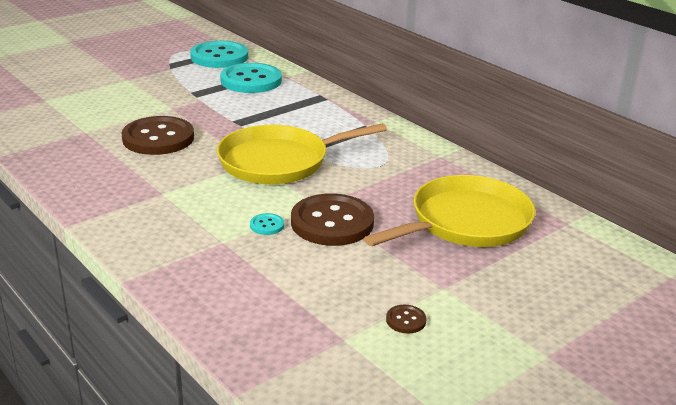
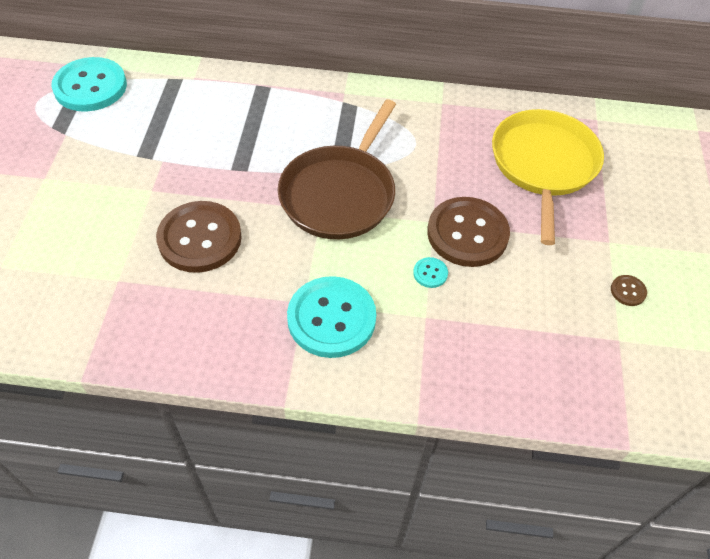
camera: 45 degrees left, 25 degrees up
(251, 80) = (170, 103): turquoise button -> turquoise button (331, 318)
(279, 161) = (340, 193): yellow pan -> brown pan

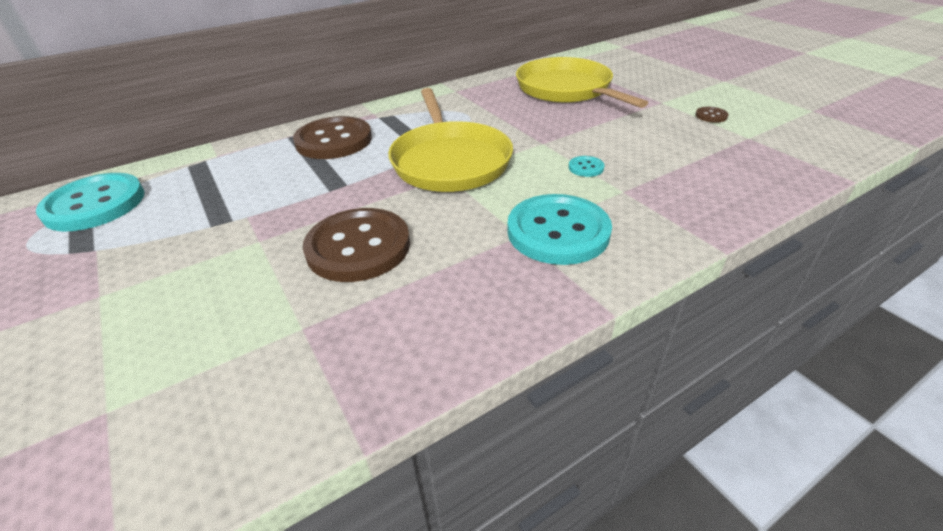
camera: 35 degrees left, 15 degrees down
(340, 193) = (450, 161): brown pan -> yellow pan
(467, 233) = (575, 137): brown button -> brown button (334, 140)

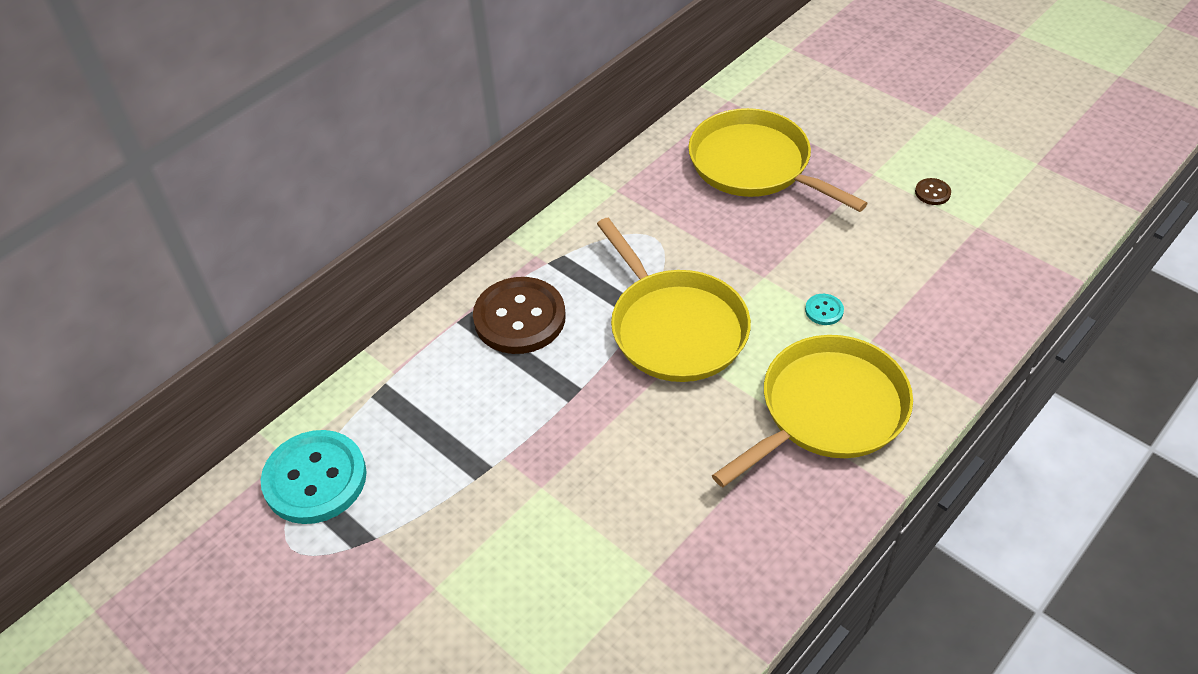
camera: 15 degrees left, 10 degrees up
(358, 247) = (647, 472): brown button -> none
(558, 231) = (827, 410): turquoise button -> yellow pan

